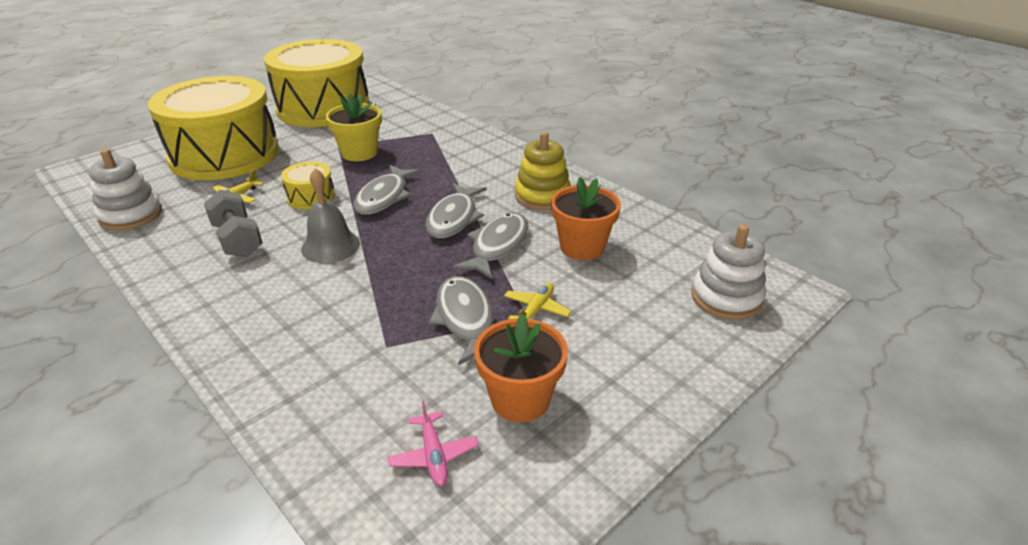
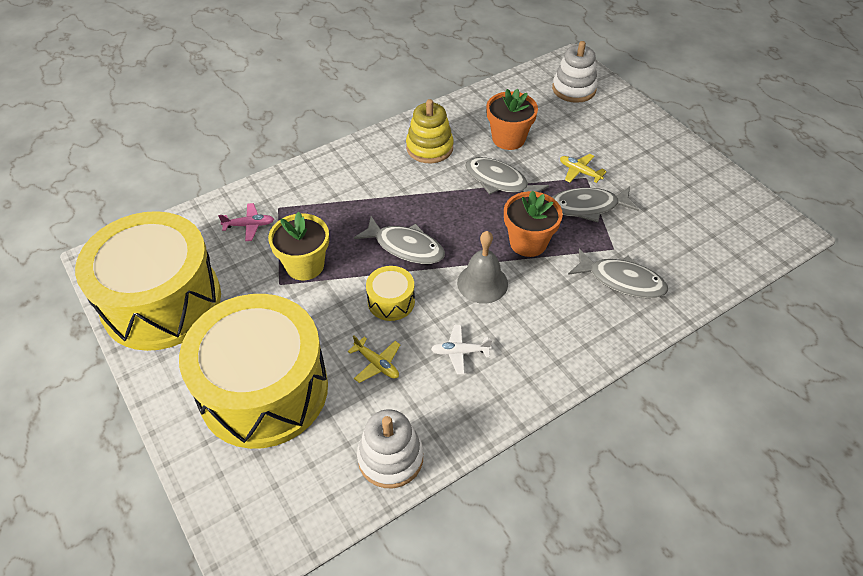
camera: 80 degrees left, 15 degrees up
(237, 240) = (460, 352): grey dumbbell -> white plane
(433, 455) = (707, 229): pink plane -> pink plane (249, 225)
(453, 218) = (453, 203): grey fish -> grey fish (622, 280)
(520, 399) = (663, 190): orange flower pot -> orange flower pot (528, 242)

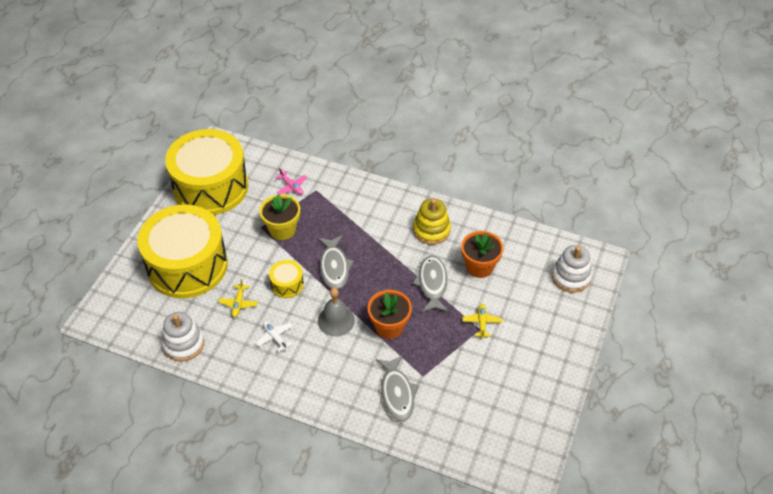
camera: 55 degrees right, 0 degrees up
(587, 207) = (450, 343): grey fish -> none

